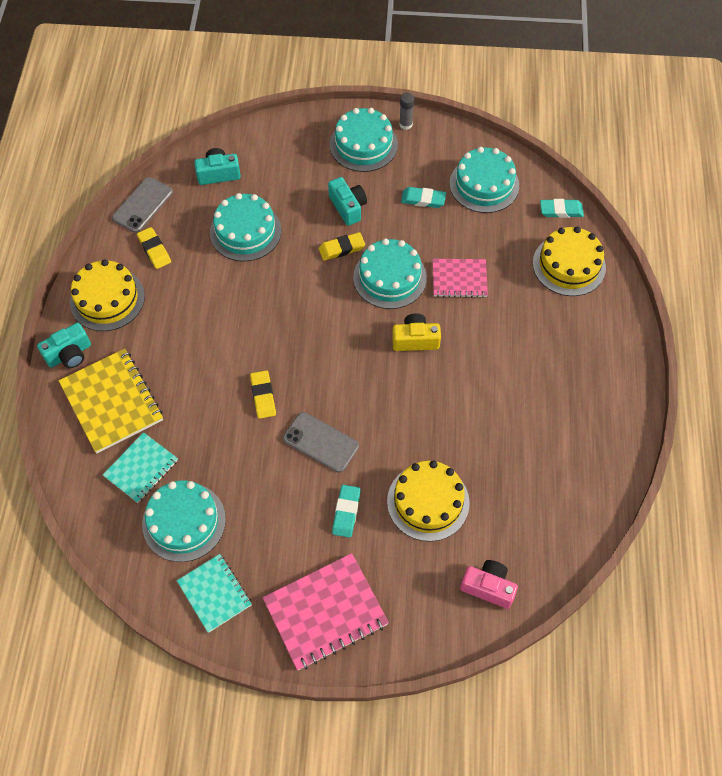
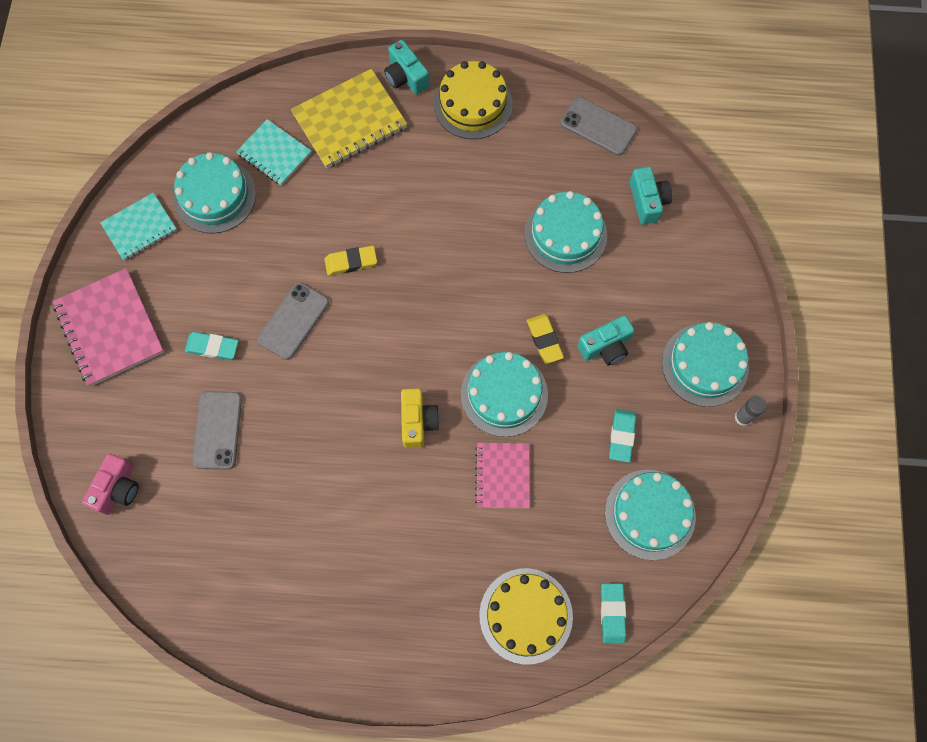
camera: 90 degrees right, 10 degrees up
(154, 250) = (537, 143): yellow eraser -> none
(428, 502) = (217, 430): yellow cake -> grey phone

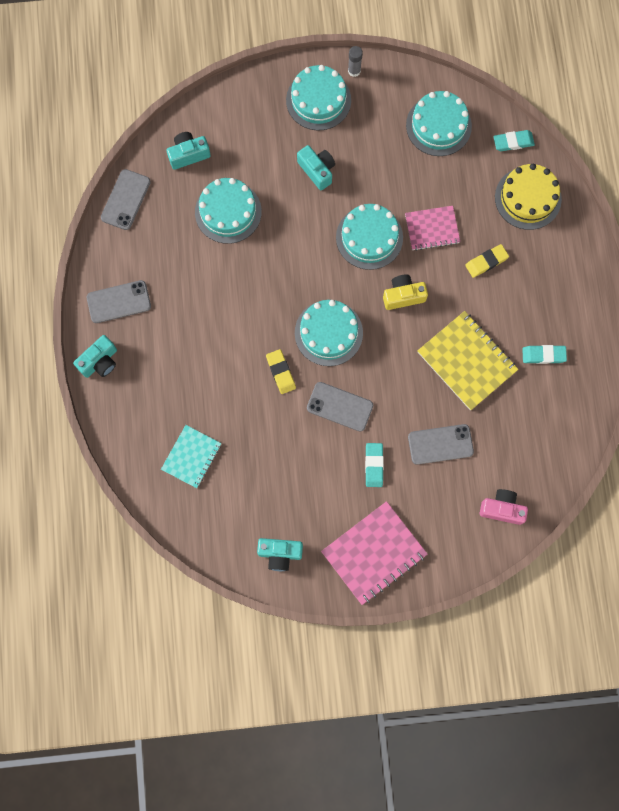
camera: 100 degrees left, 5 degrees up
(139, 228) = (280, 554): turquoise notebook -> turquoise camera
(215, 196) = (240, 497): turquoise cake -> turquoise cake (328, 333)
(349, 121) = (150, 400): yellow notebook -> yellow notebook (467, 361)
(473, 104) = (119, 302): yellow cake -> grey phone
(544, 340) = (320, 215): yellow eraser -> yellow eraser (486, 262)
(621, 436) = (385, 151): turquoise eraser -> turquoise eraser (543, 355)

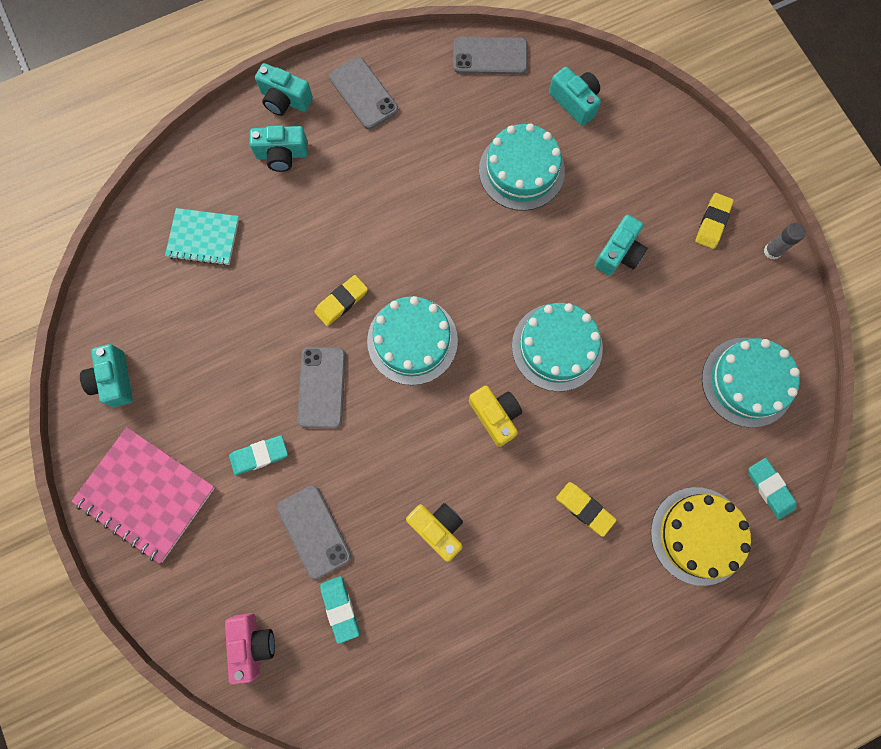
camera: 70 degrees right, 0 degrees up
(146, 378) = (282, 154): none -> turquoise camera
(318, 100) = (712, 222): turquoise cake -> yellow eraser
(432, 229) = (601, 421): pink notebook -> none
(467, 361) = (437, 528): yellow notebook -> yellow camera
(543, 355) = (484, 631): turquoise eraser -> turquoise eraser (340, 608)

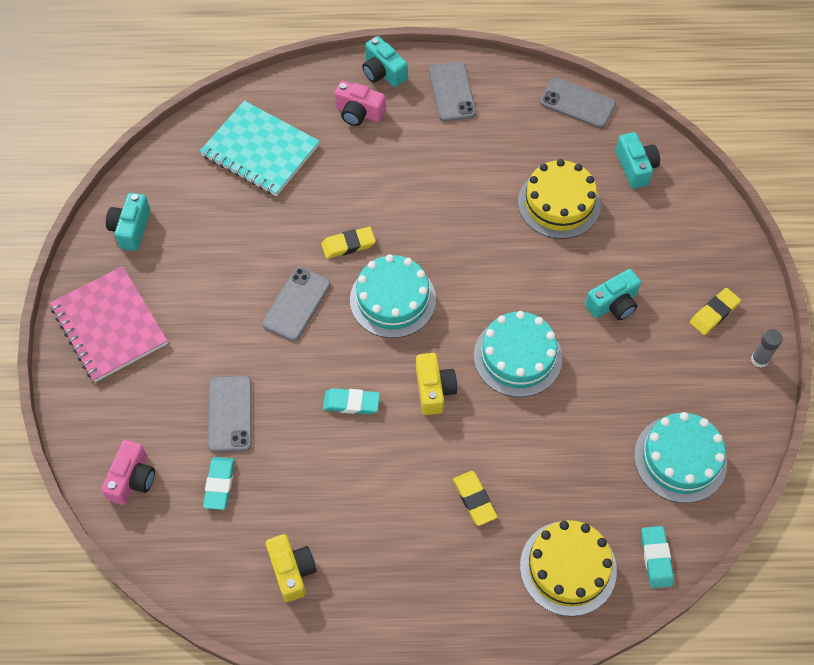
camera: 25 degrees right, 15 degrees down
(203, 238) = (260, 150): turquoise notebook -> turquoise notebook, size x1.59
(259, 455) = (216, 335): turquoise eraser -> turquoise eraser (351, 403)
(282, 154) = (358, 113): turquoise camera -> pink camera
(437, 528) = (336, 458): yellow camera -> yellow camera (292, 571)
(521, 170) = (559, 203): turquoise cake -> yellow cake

